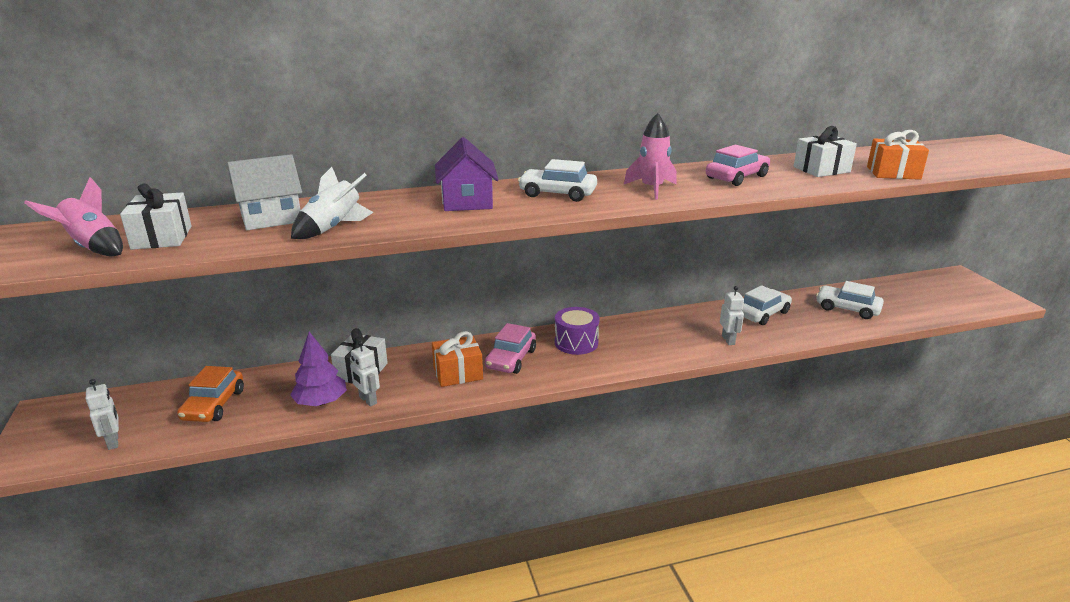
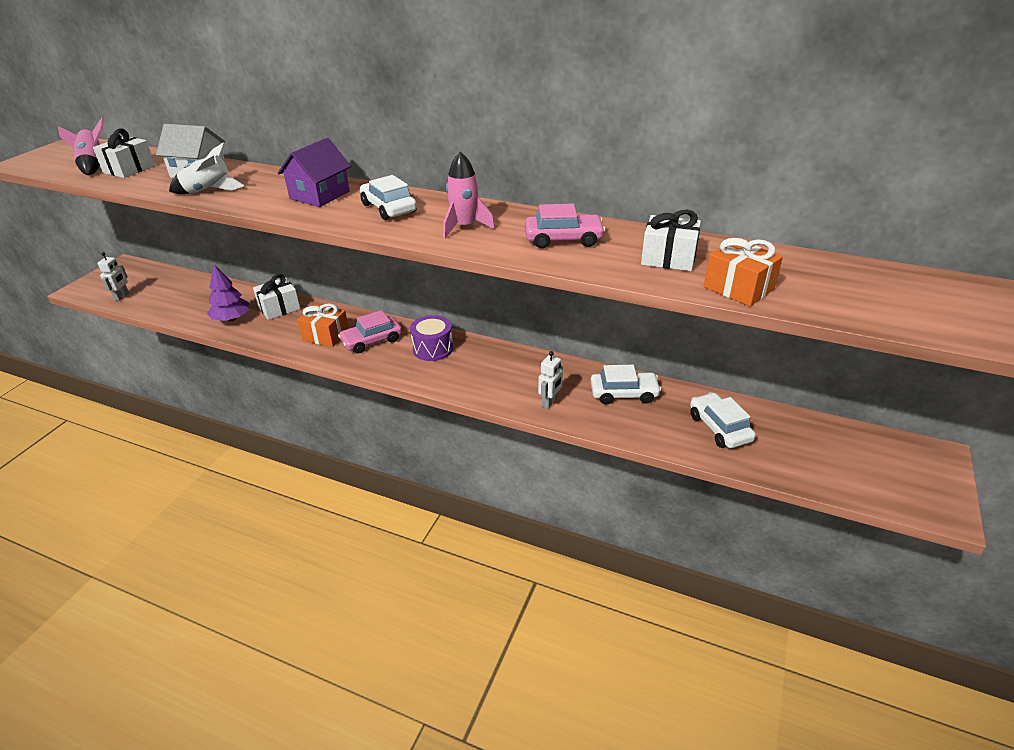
camera: 40 degrees right, 10 degrees up
(214, 405) = (186, 295): orange car -> none
(367, 400) = (254, 330): white robot -> none

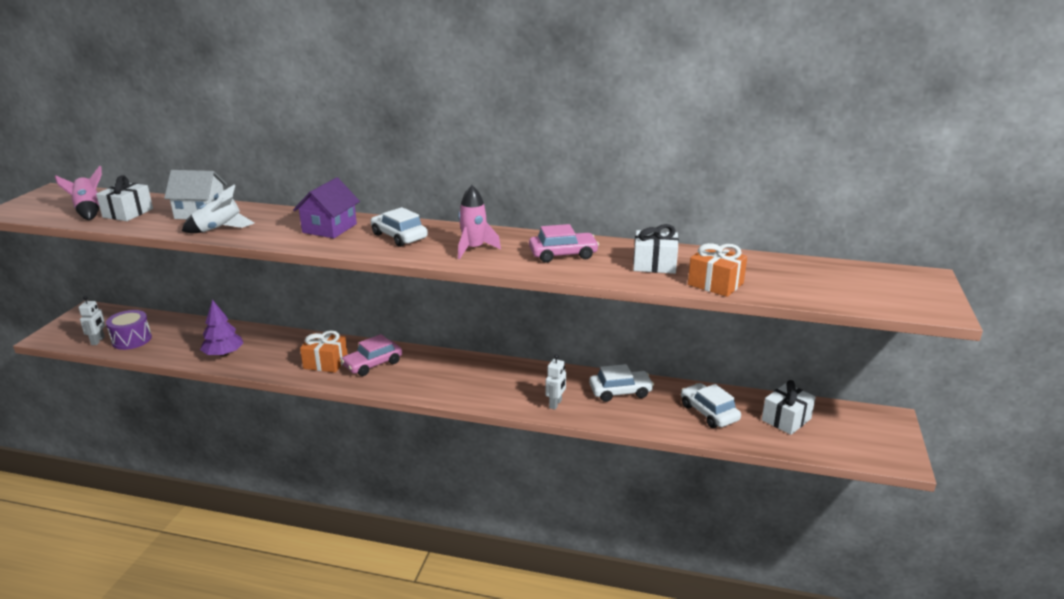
camera: 10 degrees left, 10 degrees down
(279, 308) = (270, 341): white gift -> white gift (786, 419)
(433, 349) = (434, 367): purple drum -> purple drum (131, 340)

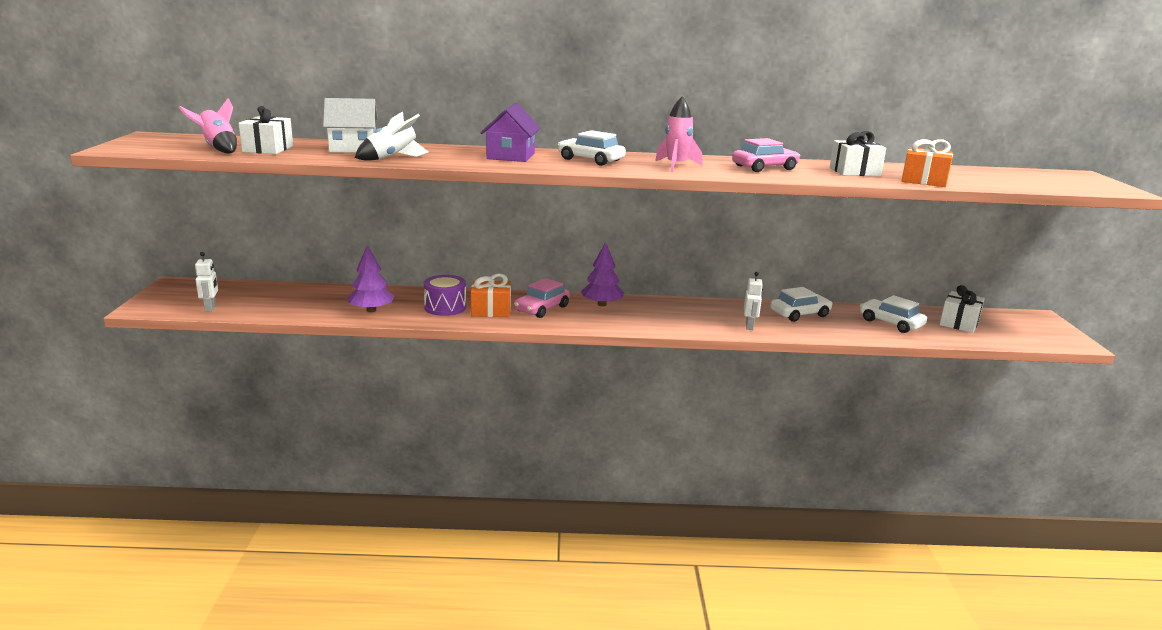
camera: 15 degrees left, 5 degrees down
(131, 340) = (251, 305): purple drum -> purple drum (445, 307)
(432, 363) = (602, 304): none -> purple tree

